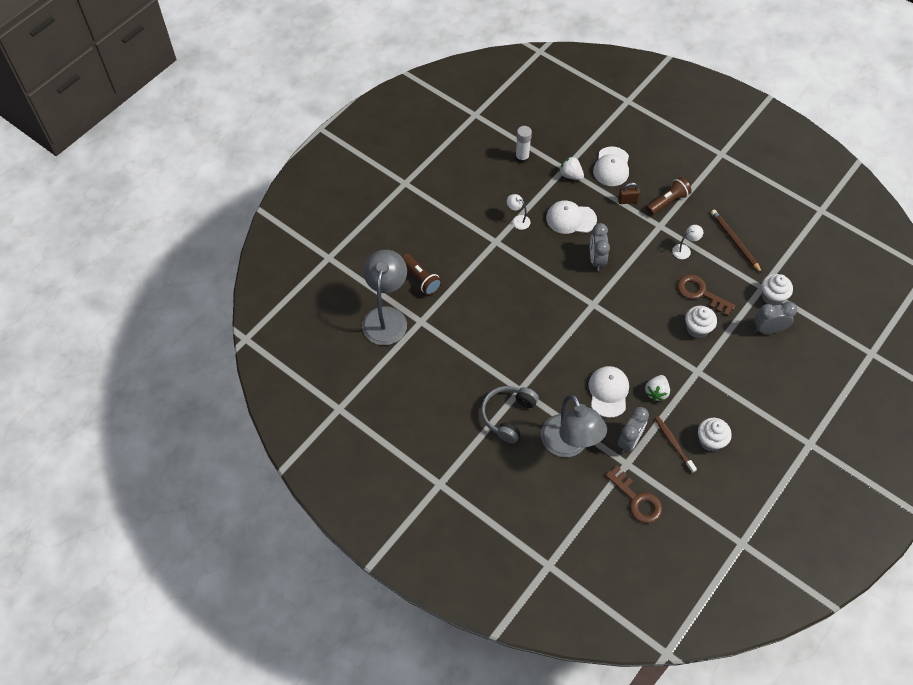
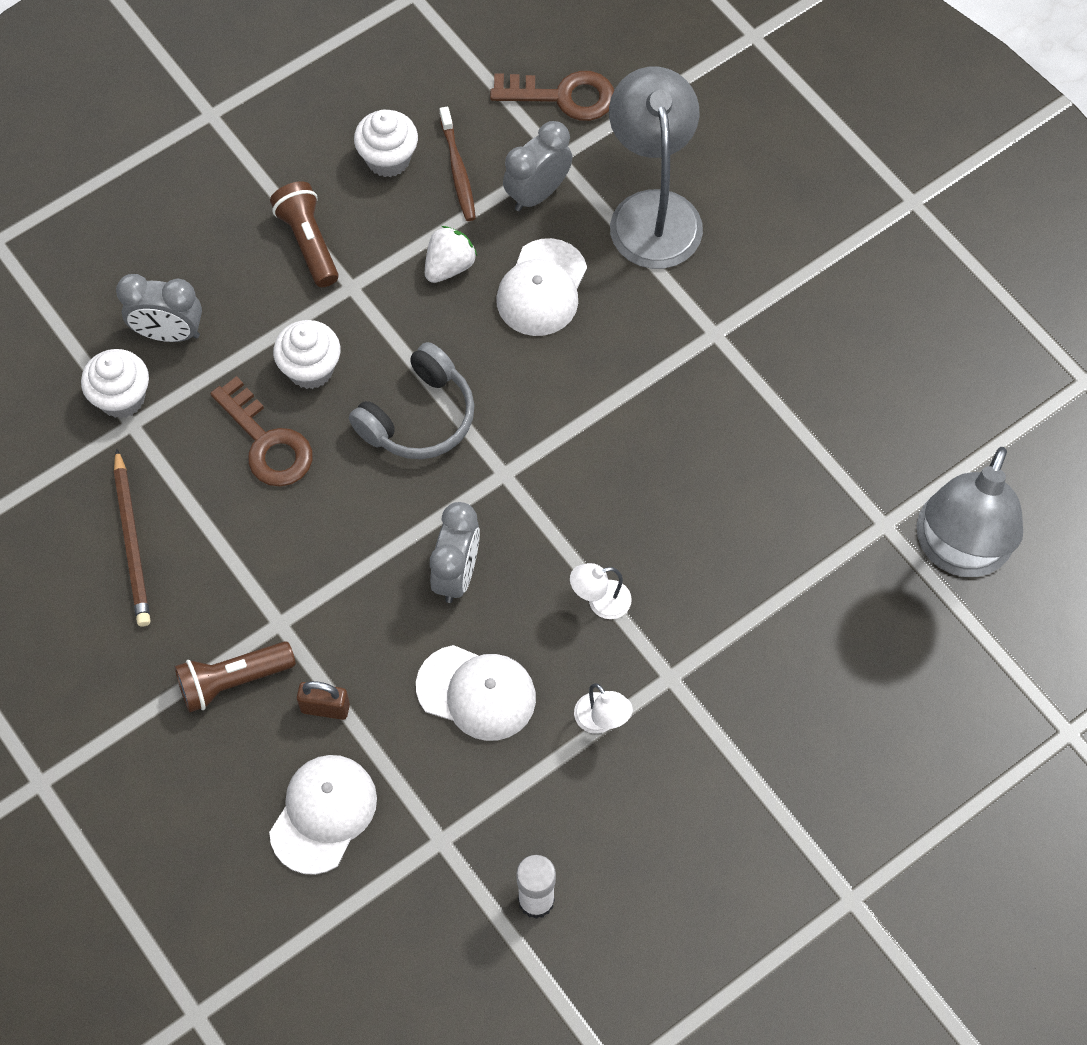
camera: 165 degrees left, 5 degrees up
(421, 279) = (864, 624): brown flashlight -> brown flashlight (308, 242)
(508, 415) = (752, 290): grey headphones -> grey headphones (419, 417)
(571, 175) = (432, 815): white strawberry -> none
(637, 500) = (563, 96): brown key -> brown key turned 120 degrees clockwise
(684, 250) = (252, 549): white lamp -> white lamp (600, 602)

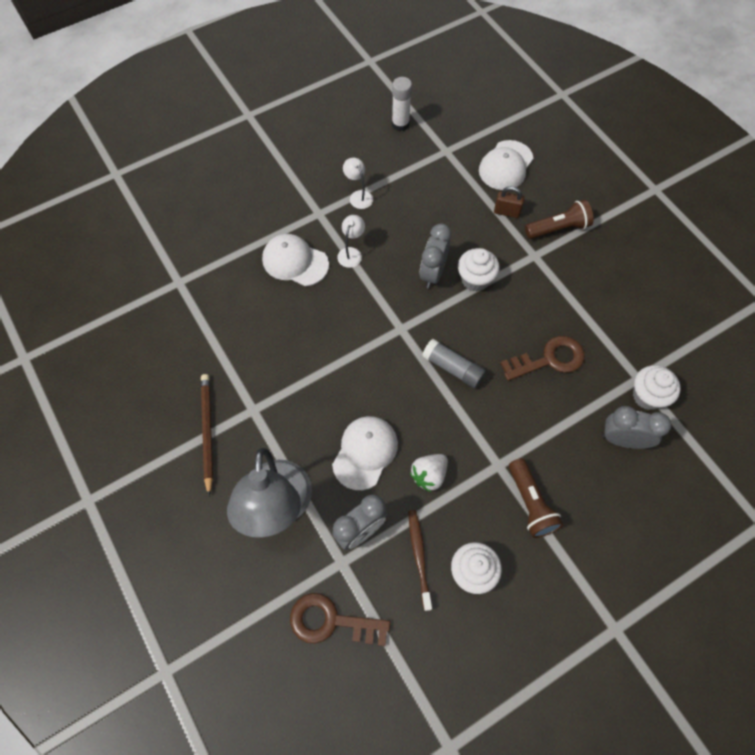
camera: 175 degrees left, 0 degrees up
(132, 542) = (626, 306): brown pencil -> brown pencil (207, 432)
(267, 442) = (549, 359): brown key -> brown key turned 105 degrees clockwise
(310, 369) = (524, 406): white cupcake -> white cupcake (475, 280)
(419, 417) = (453, 368): grey headphones -> grey glue stick
(476, 693) = (424, 213): white cap -> white cap (295, 262)
(600, 602) = (351, 253): white lamp -> white lamp turned 60 degrees counterclockwise
(958, 552) = (141, 264): grey lamp -> none

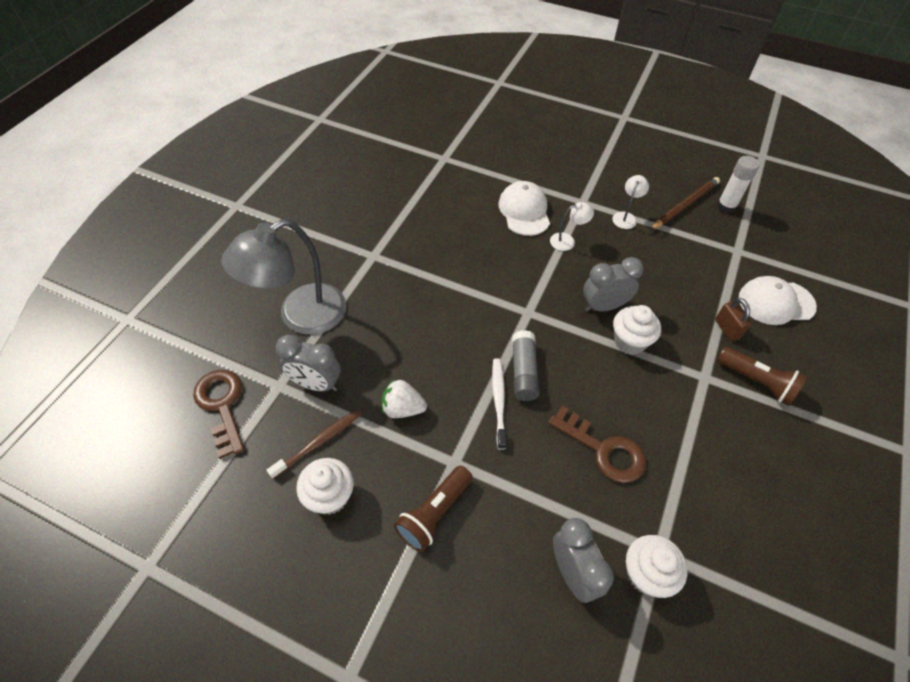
camera: 55 degrees right, 10 degrees down
(207, 432) = (334, 239): brown pencil -> brown pencil (684, 205)
(365, 452) = (390, 348): white cap -> none
(467, 402) = (499, 401): none -> white toothbrush

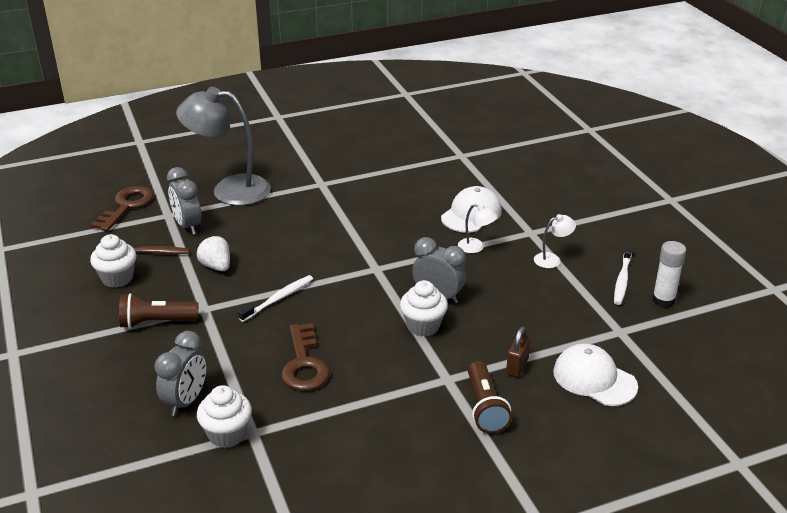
camera: 45 degrees right, 20 degrees down
(523, 371) = (319, 295): grey glue stick -> none
(684, 205) = (622, 279): brown pencil -> white toothbrush

